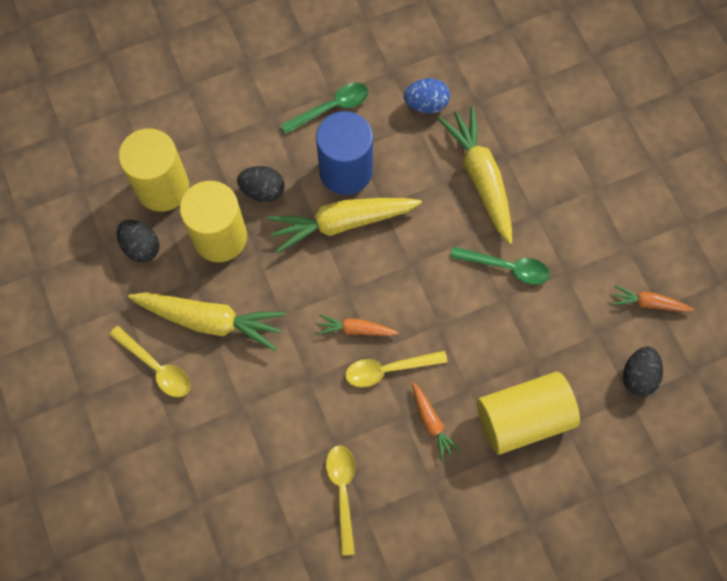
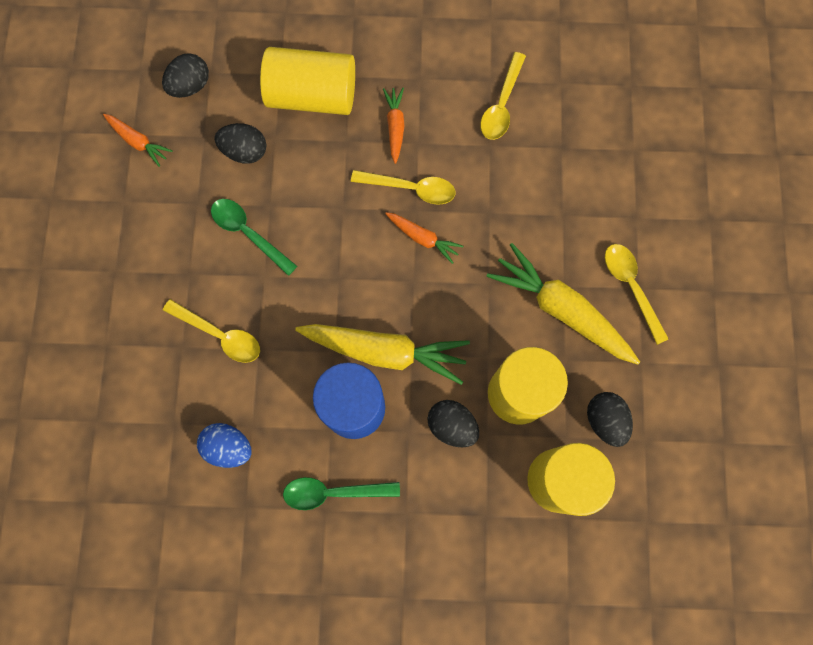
camera: 155 degrees left, 5 degrees up
(480, 178) = (220, 335): yellow carrot -> yellow spoon
(552, 337) = (245, 151): none -> black egg

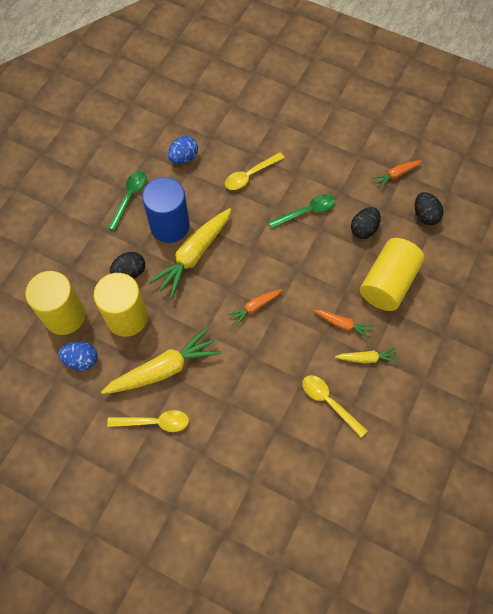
camera: 115 degrees right, 10 degrees down
(411, 188) = (293, 315): yellow spoon -> none
(426, 85) = (366, 358): none -> yellow carrot
(604, 420) = (81, 360): black egg -> blue egg

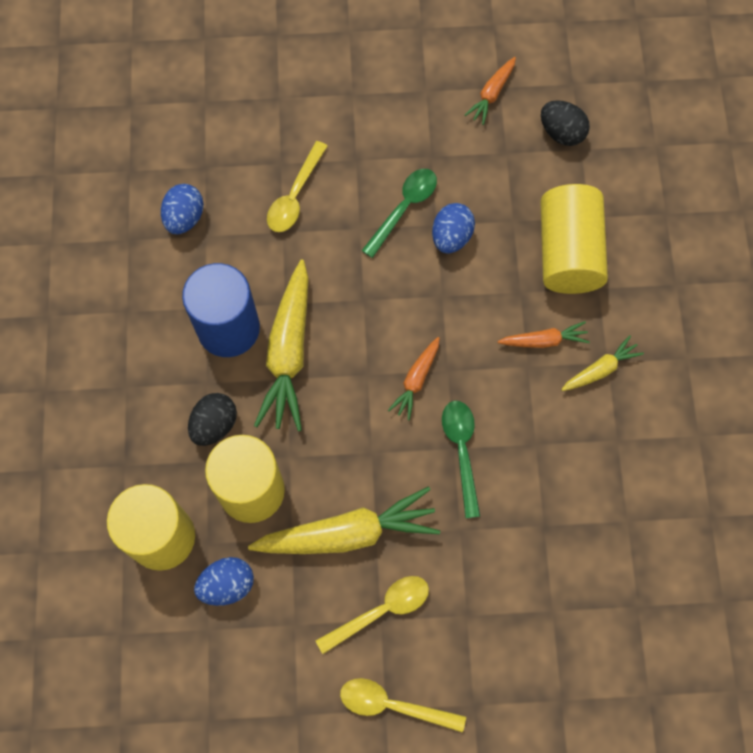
camera: 30 degrees left, 5 degrees up
(130, 197) = (144, 317): green spoon -> green spoon (461, 451)
(164, 369) = (348, 533): yellow carrot -> yellow carrot turned 45 degrees clockwise
(324, 240) = (451, 237): none -> blue egg
(329, 402) = (588, 454): yellow spoon -> yellow spoon (393, 705)
(363, 229) = (494, 194): black egg -> none

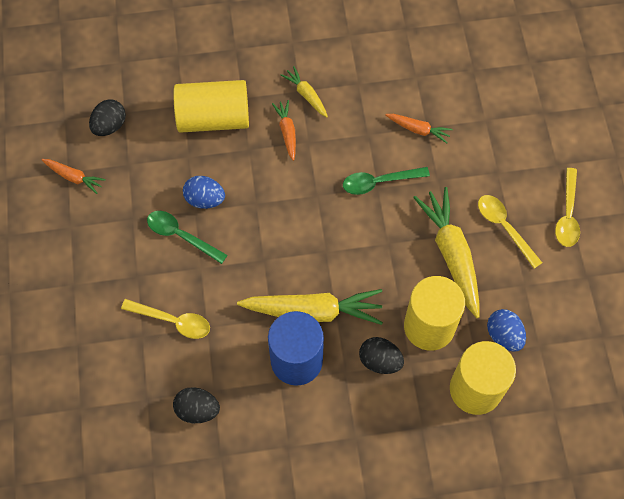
camera: 95 degrees left, 5 degrees down
(184, 218) = (197, 410): blue egg -> black egg
(416, 380) = (327, 216): orange carrot -> orange carrot (418, 130)

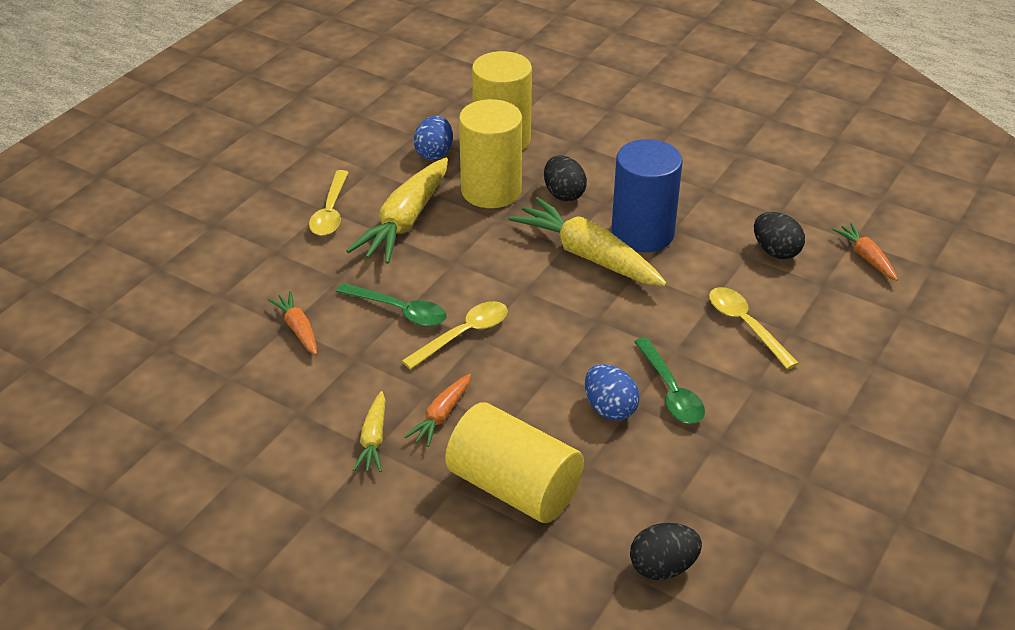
camera: 140 degrees left, 25 degrees down
(74, 177) = (762, 533): orange carrot -> orange carrot (866, 257)
(567, 215) = (263, 189): yellow spoon -> yellow spoon (463, 335)

